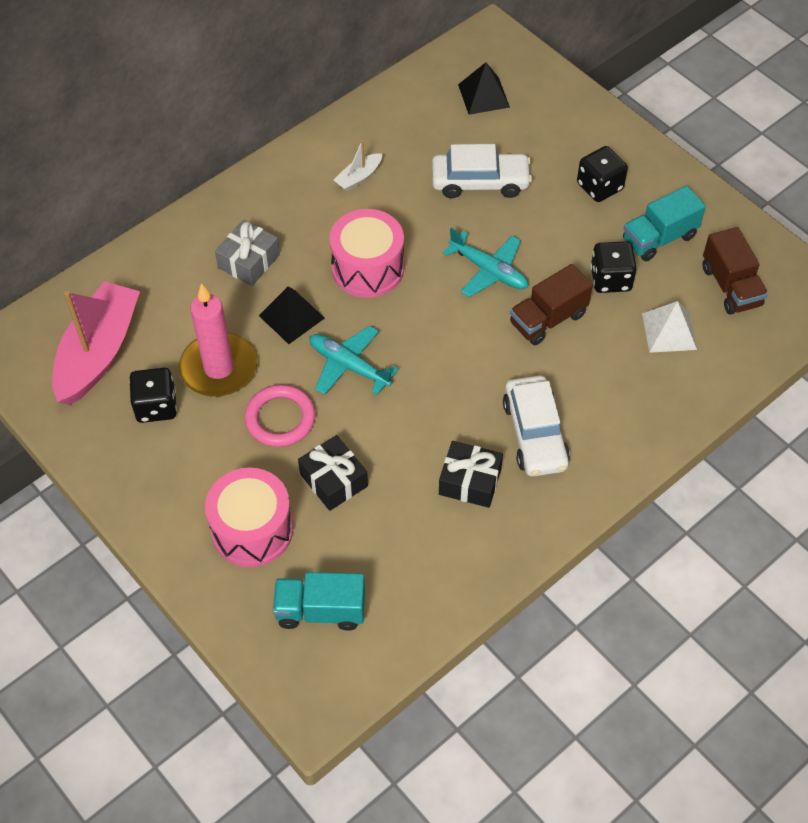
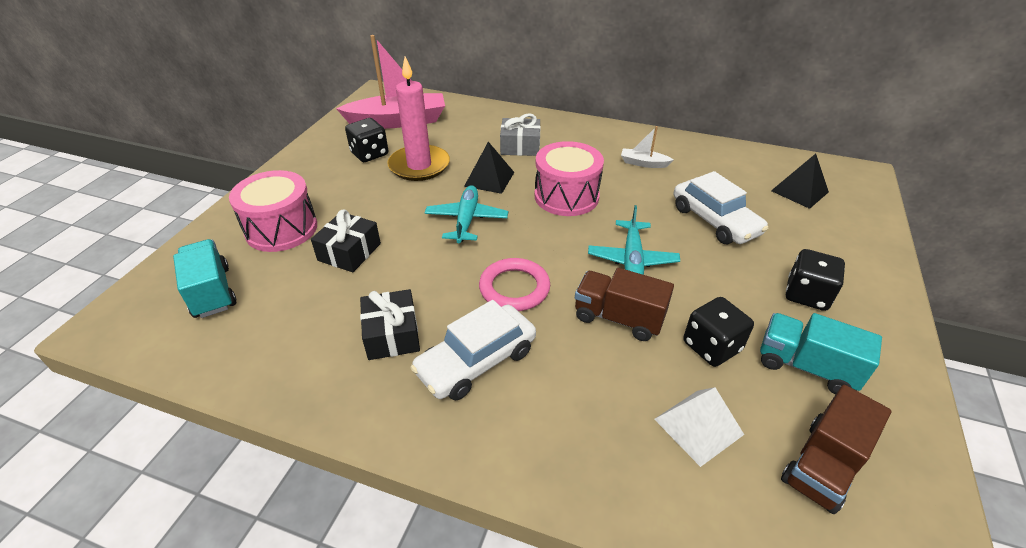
camera: 60 degrees right, 15 degrees down
(280, 419) = (393, 206): pink ring -> pink ring (514, 288)

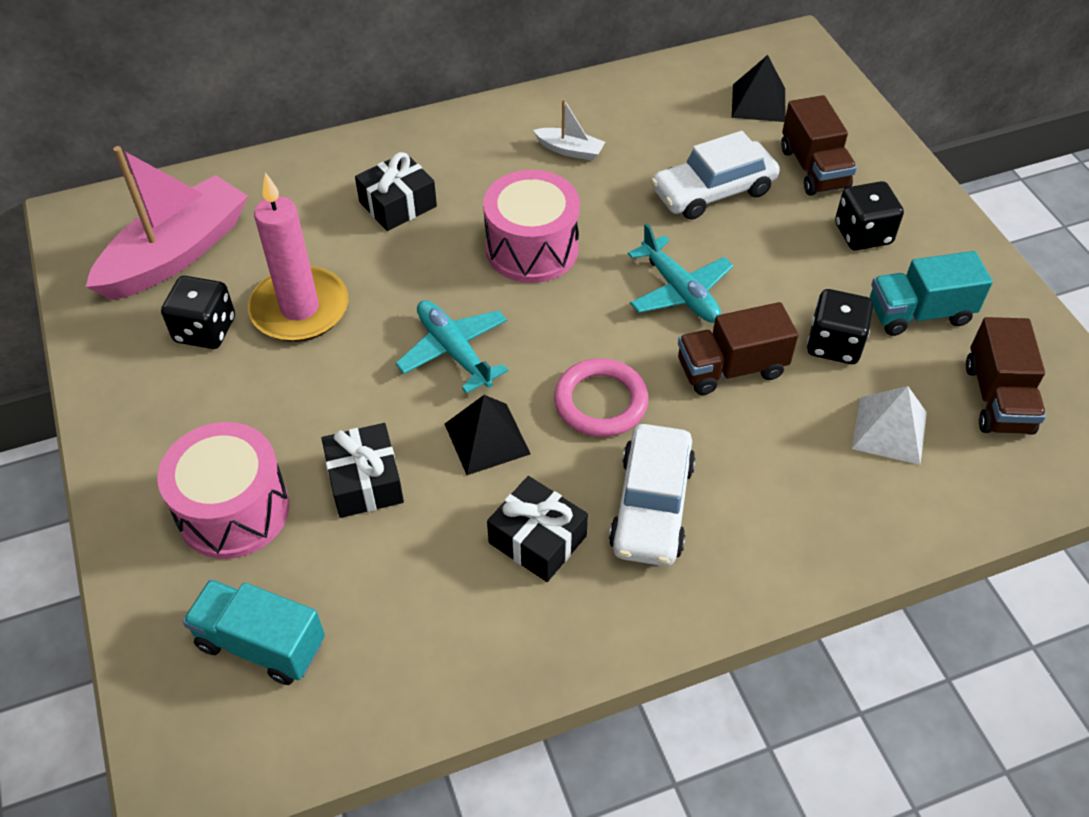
camera: 40 degrees left, 10 degrees up
(489, 179) = (414, 277): black pyramid -> black pyramid (487, 439)
(520, 146) = (398, 204): grey gift -> black gift
(643, 163) = (570, 150): white boat -> white boat turned 135 degrees counterclockwise
(714, 221) = (713, 191): white car -> white car turned 135 degrees clockwise
(805, 241) = (813, 168): none -> brown truck

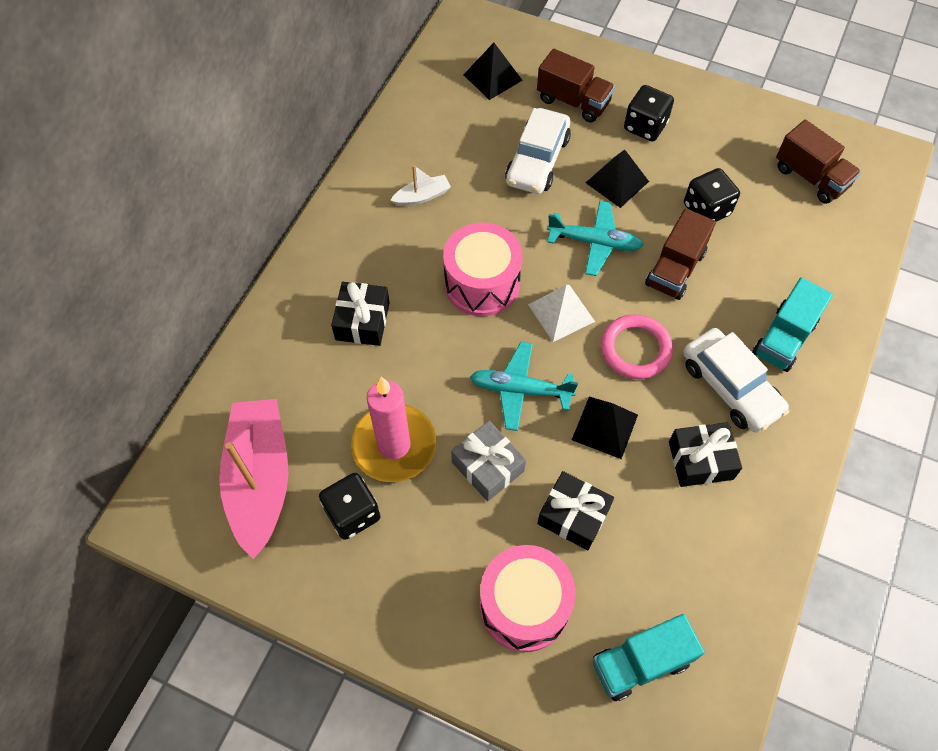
camera: 45 degrees left, 10 degrees up
(348, 384) = (488, 466): none -> grey gift
(769, 259) = (617, 182): none -> black pyramid
(889, 430) = (785, 239): white pyramid -> white pyramid (561, 313)
(919, 313) = (724, 155): turquoise truck -> turquoise truck (784, 338)

